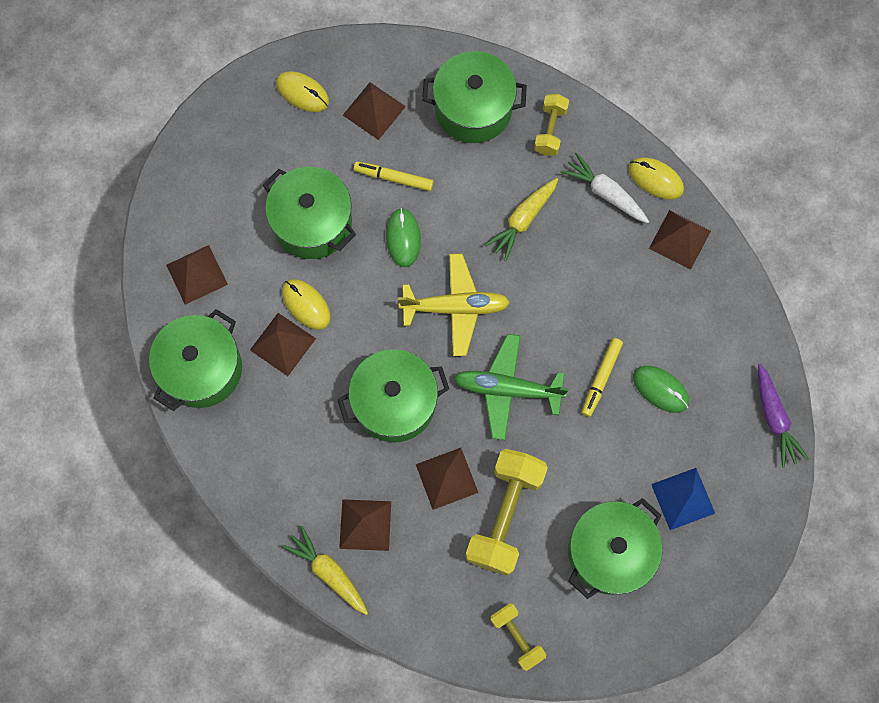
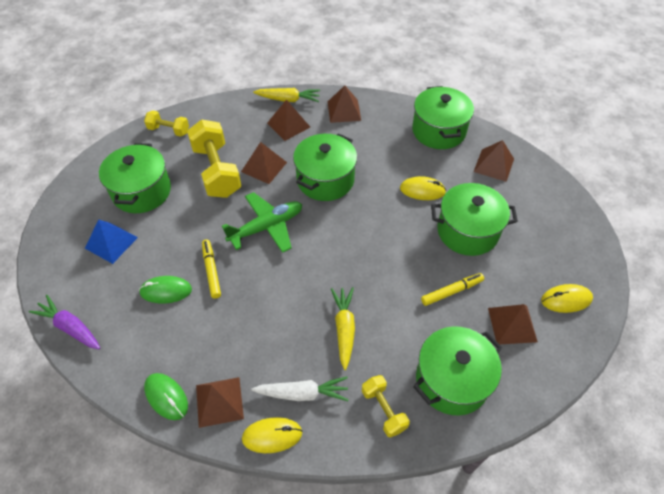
camera: 140 degrees right, 20 degrees down
(283, 344) = (413, 166): brown pyramid -> brown pyramid (344, 111)
(403, 238) = (408, 261): green mouse -> green mouse (166, 397)
(455, 307) = (338, 247): yellow plane -> none

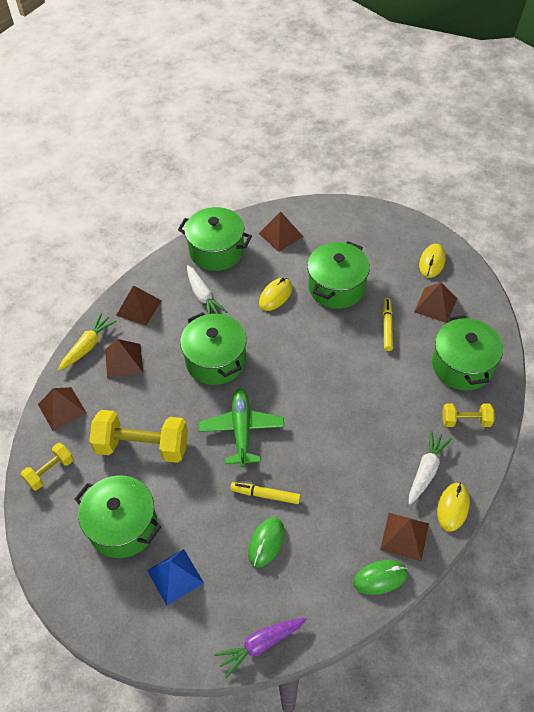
camera: 60 degrees left, 0 degrees up
(264, 167) = (165, 403): brown pyramid -> brown pyramid (62, 409)
(344, 328) = (382, 415): yellow carrot -> none
(384, 143) = (203, 296): none -> white carrot

